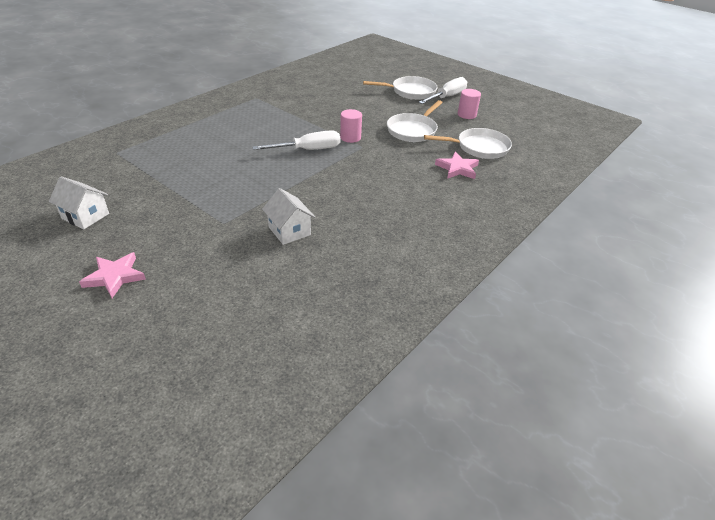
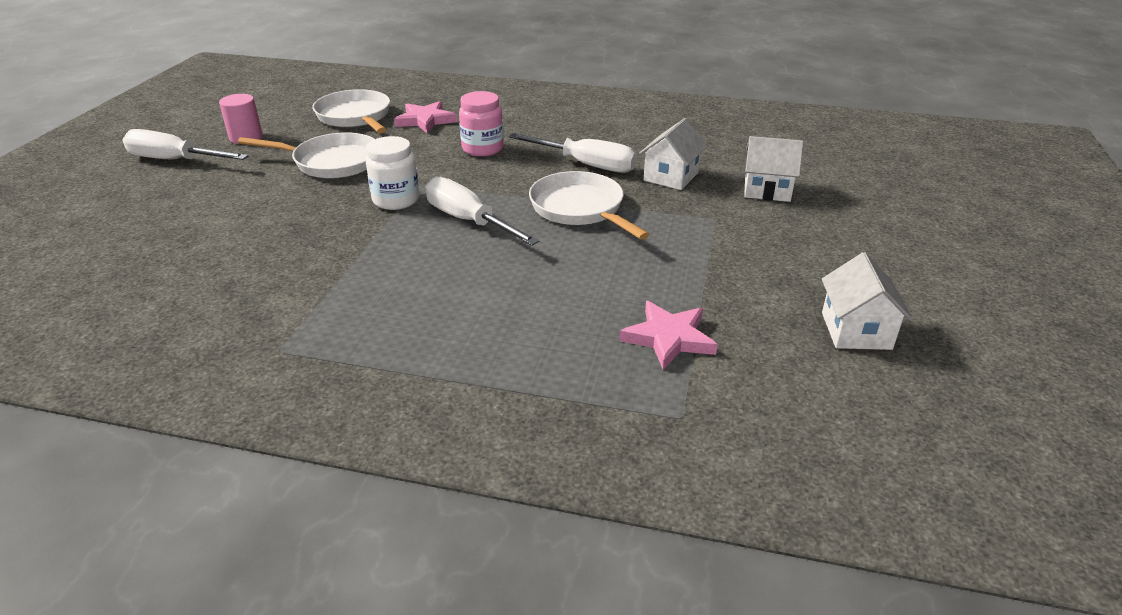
camera: 115 degrees left, 5 degrees down
(115, 276) = (889, 244): pink star -> pink star (668, 338)
(229, 263) = (767, 190): none -> white house
(337, 205) = (586, 165): none -> white screwdriver
(350, 137) = (396, 200): pink cylinder -> white jar
(394, 176) = (482, 149): none -> pink jar
(410, 92) = (162, 193): white pan -> white pan (580, 209)

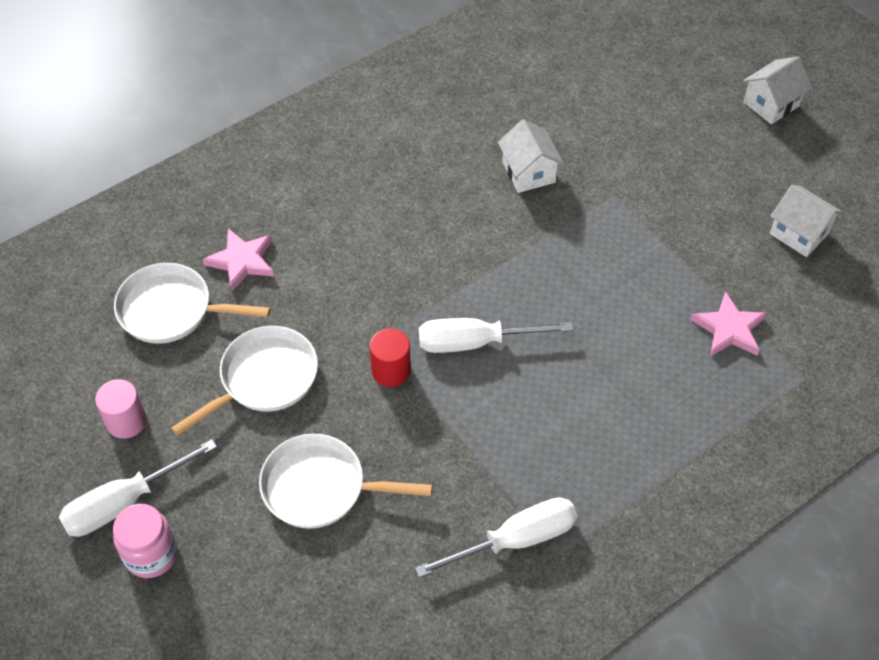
camera: 50 degrees left, 20 degrees up
(396, 200) = (391, 370): white jar -> red cylinder
(482, 149) = (351, 256): pink jar -> pink jar (151, 554)
(580, 209) = (524, 262): white pan -> white pan (321, 487)
(586, 165) = (455, 208): white screwdriver -> white screwdriver (516, 540)
(767, 190) = (603, 134): white house -> white house (771, 104)

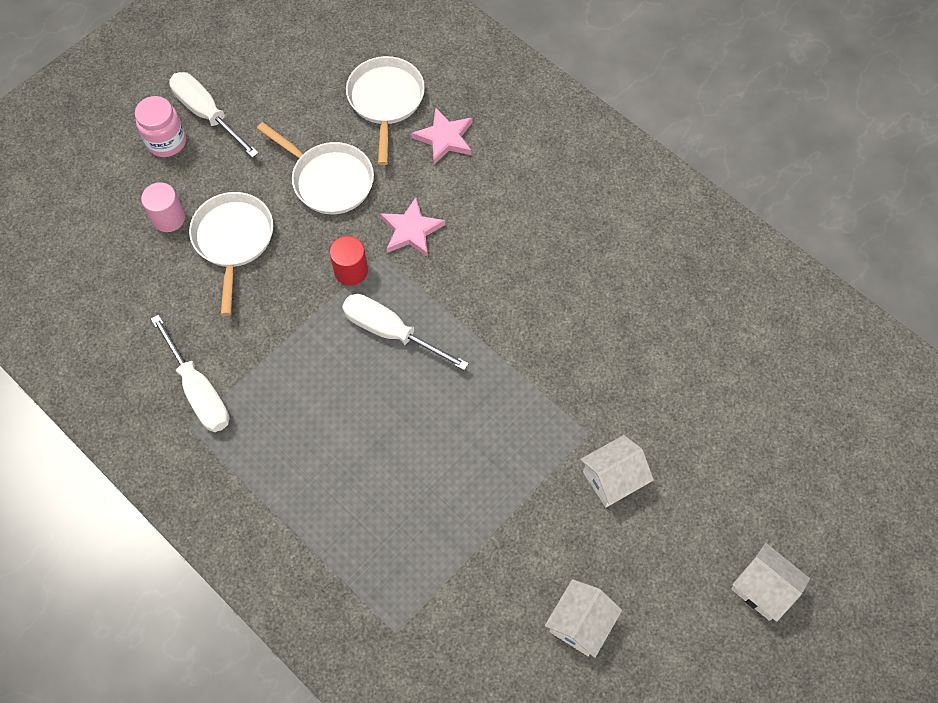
camera: 80 degrees right, 10 degrees up
(126, 421) = (277, 97): pink cylinder -> pink cylinder (168, 218)
(475, 342) = (390, 332): white screwdriver -> white screwdriver turned 45 degrees counterclockwise
(528, 172) = (600, 351): white house -> white house (612, 479)
(729, 329) = (443, 555): pink star -> pink star (411, 230)

